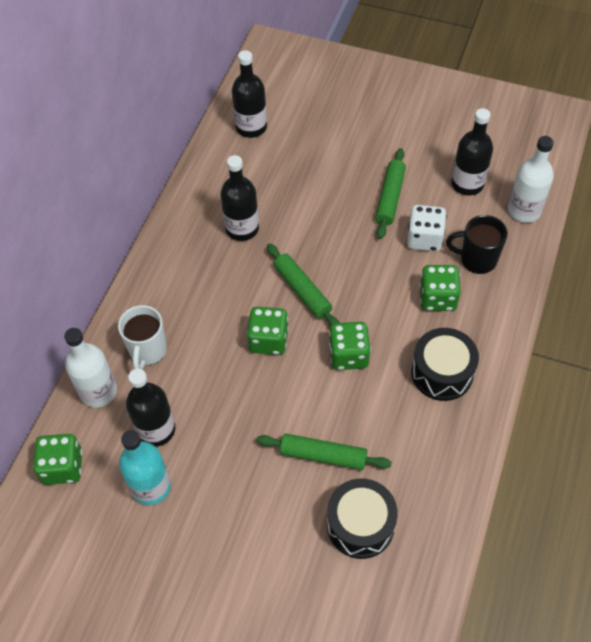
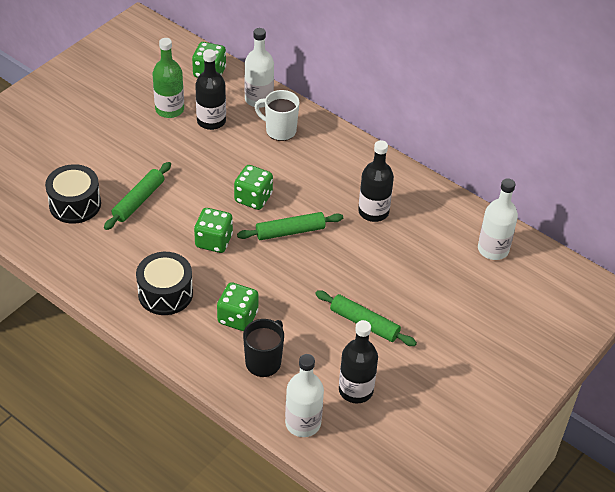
camera: 105 degrees right, 10 degrees down
(151, 487) = (169, 109): turquoise bottle -> green bottle
(251, 127) = (493, 249): black bottle -> white bottle
(424, 239) = (305, 332): white dice -> none

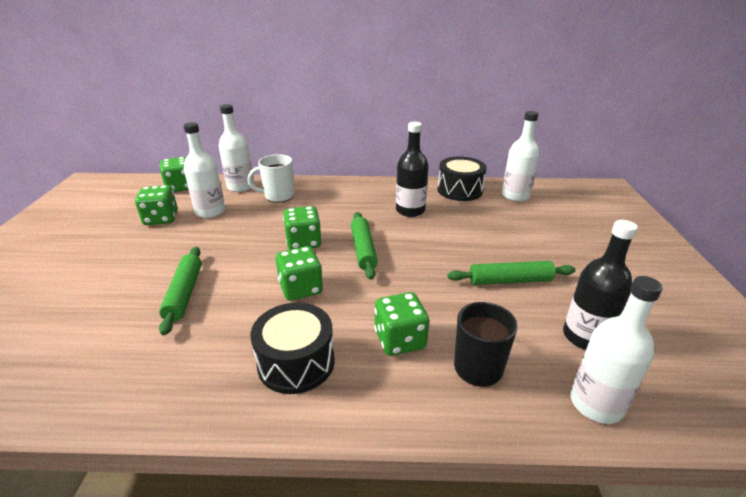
camera: 35 degrees left, 15 degrees down
(75, 204) = (101, 332): black drum -> black drum (460, 190)
(169, 109) = (161, 219): green bottle -> green dice
(211, 121) = (210, 211): black bottle -> white bottle
(290, 231) = (363, 250): green rolling pin -> green rolling pin turned 45 degrees counterclockwise

